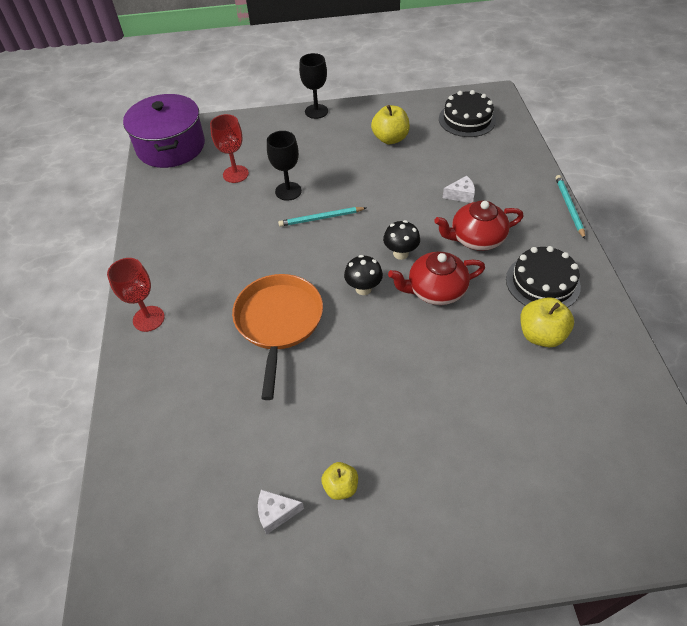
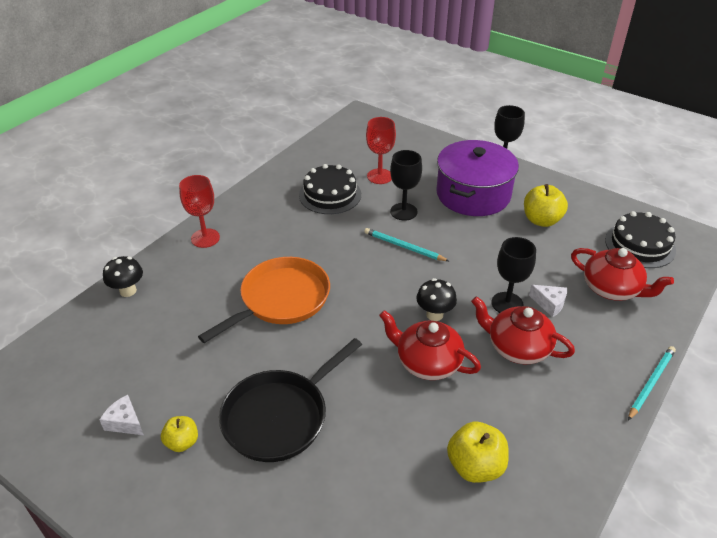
camera: 40 degrees right, 10 degrees down
(171, 146) = (357, 131): purple pot -> purple pot (473, 194)
(363, 288) = (371, 320): black mushroom -> black mushroom (128, 291)
(386, 407) = (280, 416): none -> black pan
(436, 213) = (507, 303): none -> black goblet
(484, 160) = (612, 289): none -> red teapot
(542, 282) = (534, 426): black cake -> black cake (330, 195)

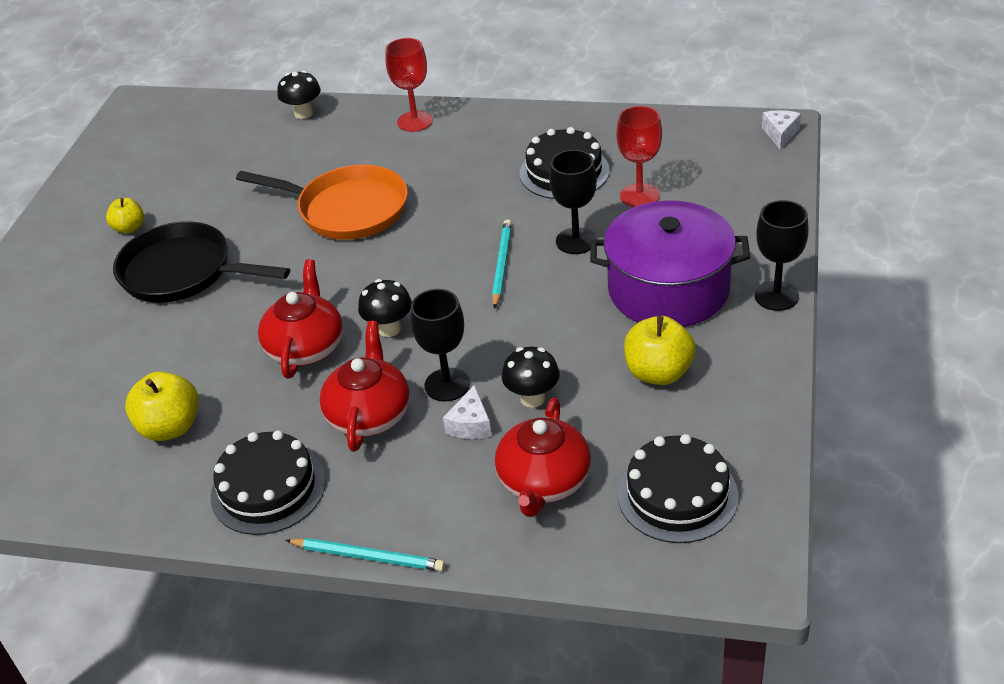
camera: 70 degrees right, 0 degrees up
(125, 422) = (139, 188): white cheese -> white cheese (780, 134)
(538, 272) = (532, 398): none -> black mushroom
(569, 420) = (268, 489): none -> black cake

